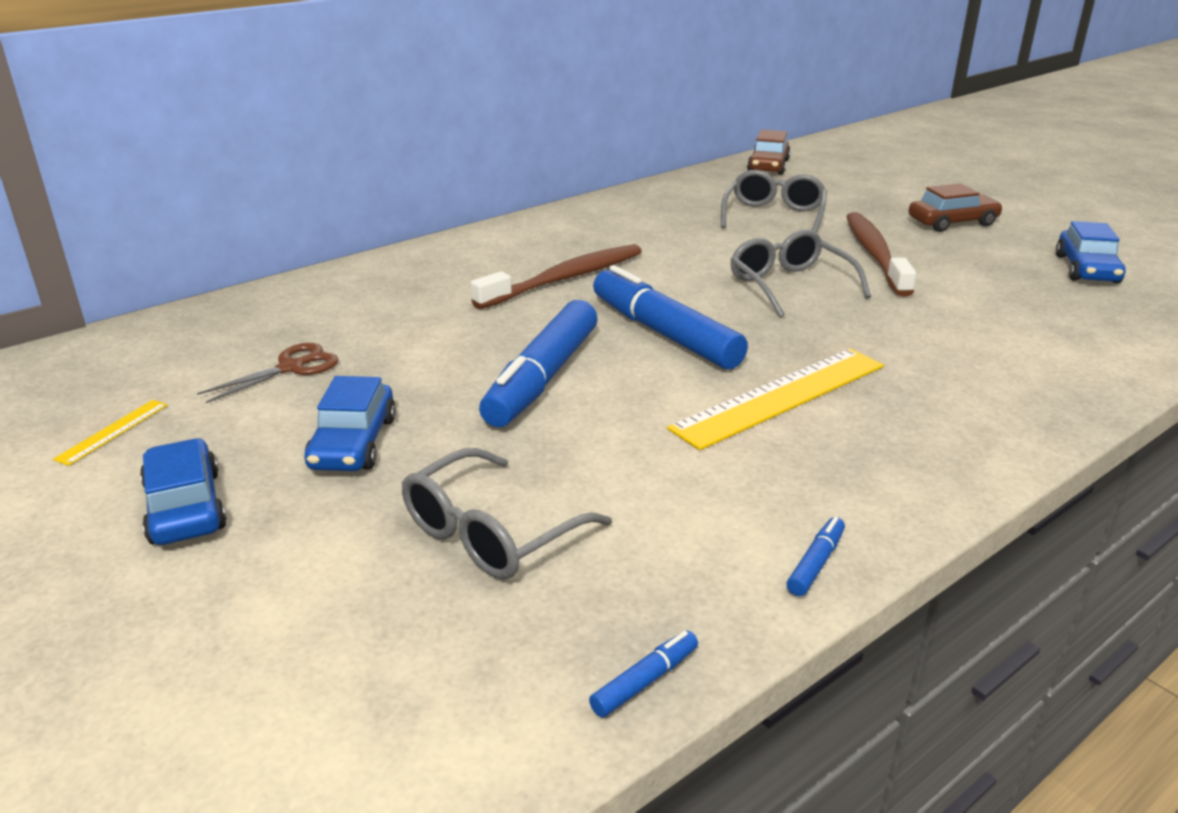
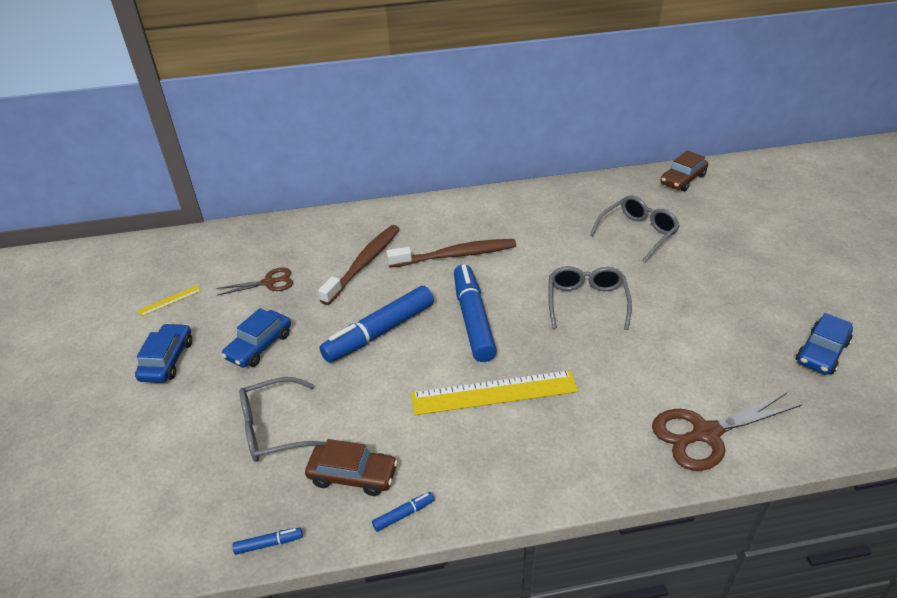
camera: 30 degrees right, 10 degrees up
(875, 254) = (673, 290): brown toothbrush -> brown toothbrush (364, 264)
(952, 222) = (765, 275): brown car -> brown car (353, 475)
(1068, 364) = (705, 433): none -> brown scissors

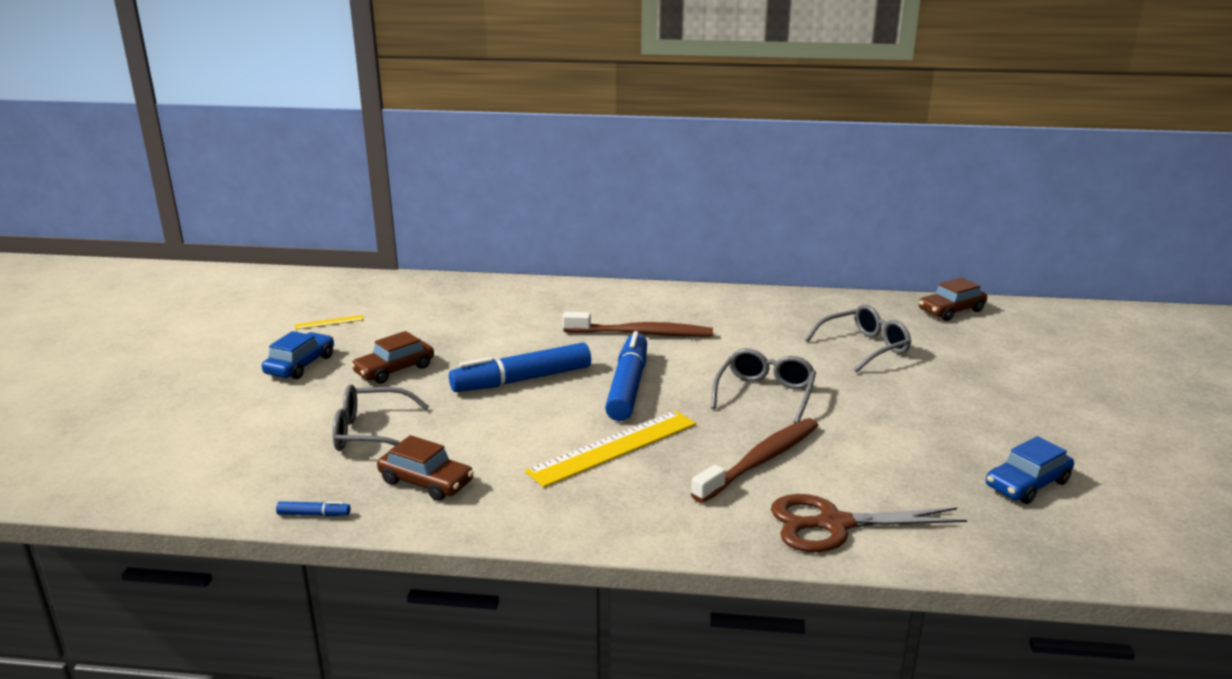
camera: 15 degrees right, 15 degrees down
(259, 346) = (394, 370): blue car -> brown car
(269, 282) = (433, 324): brown scissors -> none
(364, 264) = (539, 325): brown toothbrush -> brown toothbrush (760, 460)
(404, 514) = (459, 521): blue marker -> none
(494, 392) = (613, 447): yellow ruler -> yellow ruler turned 45 degrees counterclockwise

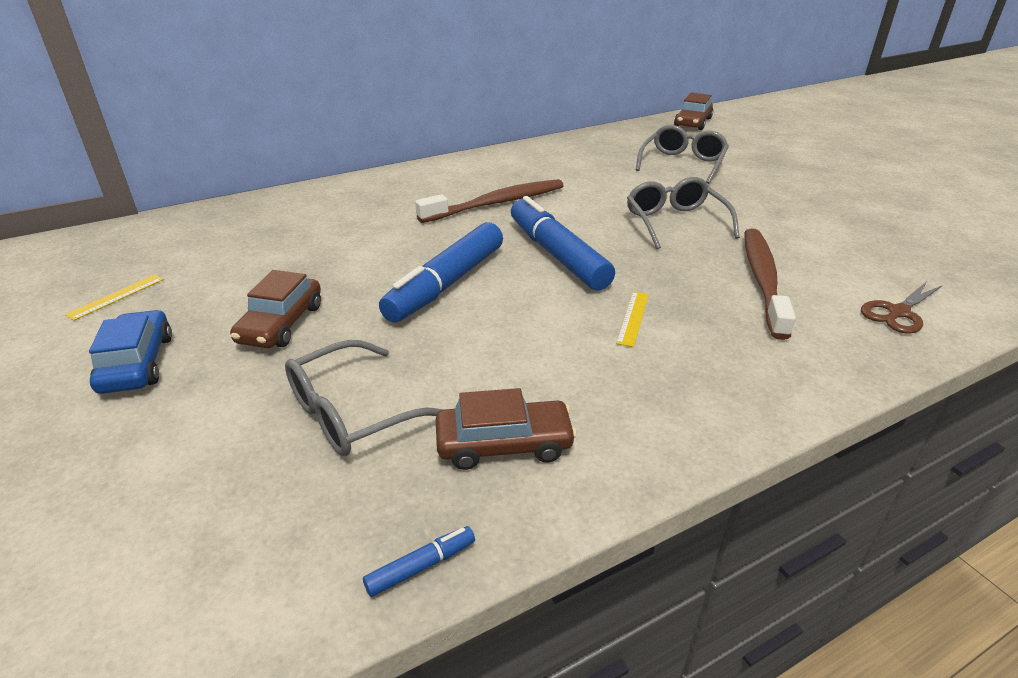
camera: 35 degrees left, 10 degrees up
(613, 447) = (633, 318): yellow ruler -> yellow ruler, size x0.44
(833, 524) = (898, 312): brown scissors -> brown scissors, size x0.61
(1027, 484) = (940, 228): blue car -> none

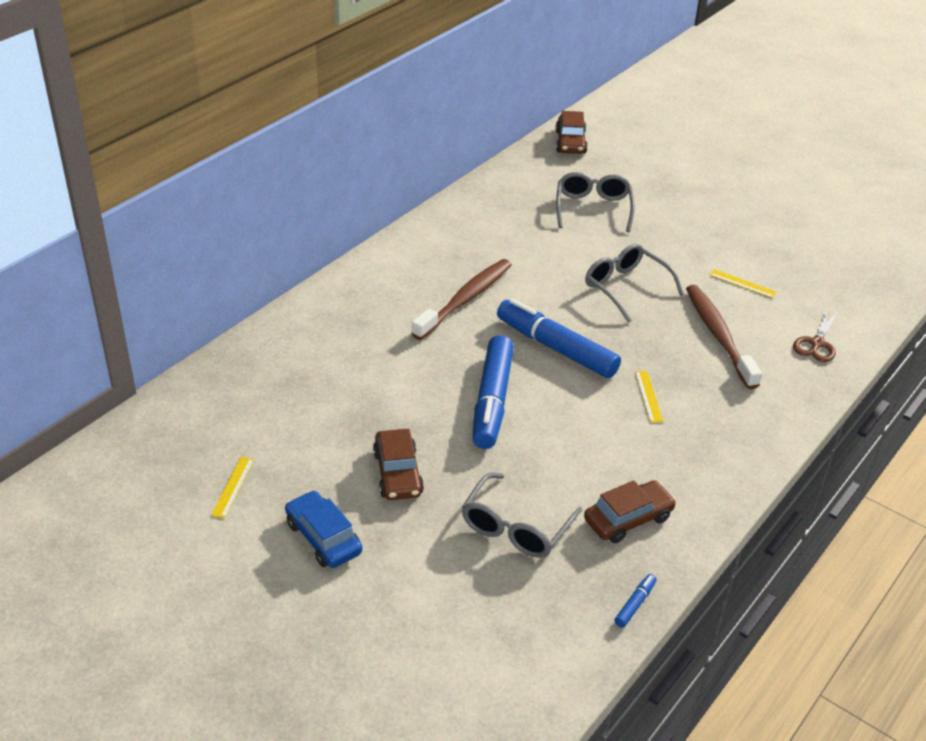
camera: 25 degrees left, 5 degrees up
(820, 242) = (742, 283): none -> yellow ruler

